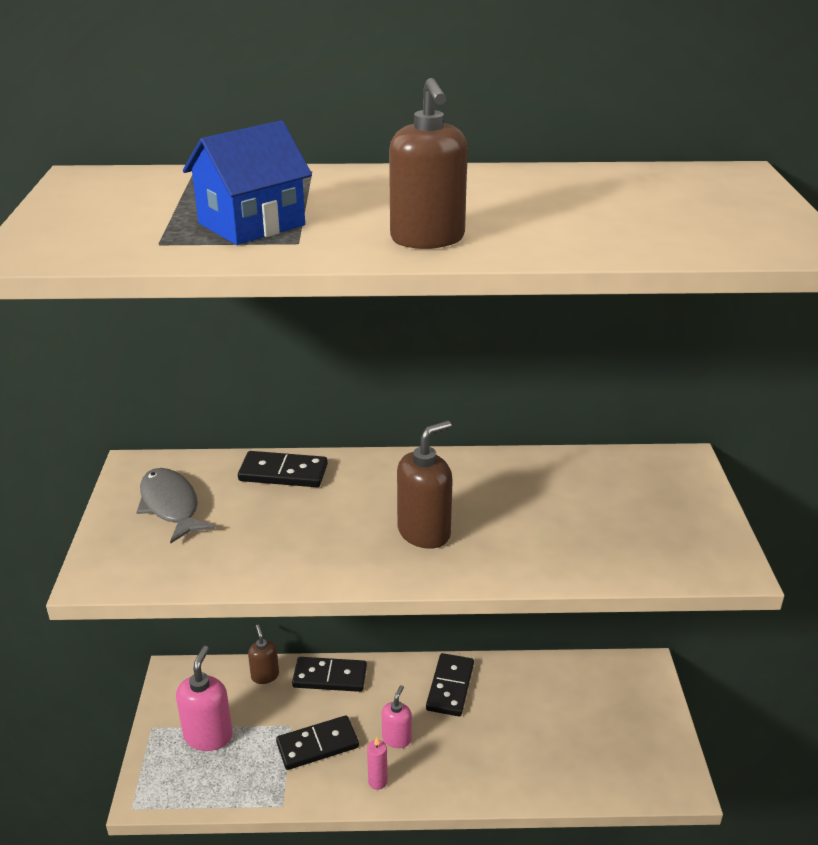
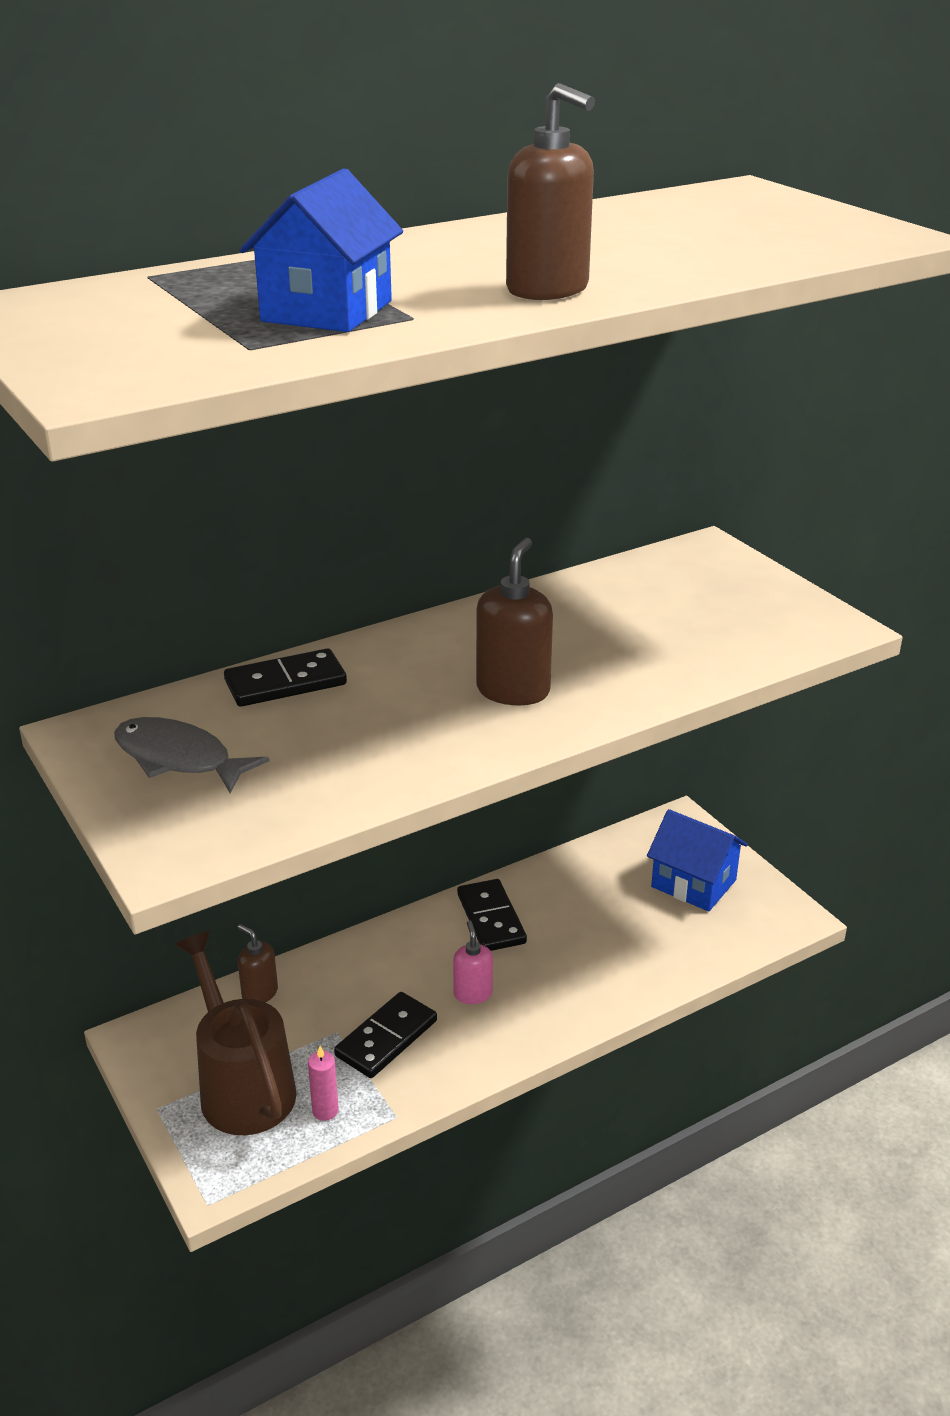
camera: 30 degrees left, 0 degrees up
(208, 736) = (241, 1085): pink soap dispenser -> brown watering can
(330, 677) = (342, 963): black domino -> none
(377, 782) = (486, 1045): pink candle -> pink candle (325, 1111)
(620, 723) = (693, 883): none -> blue house

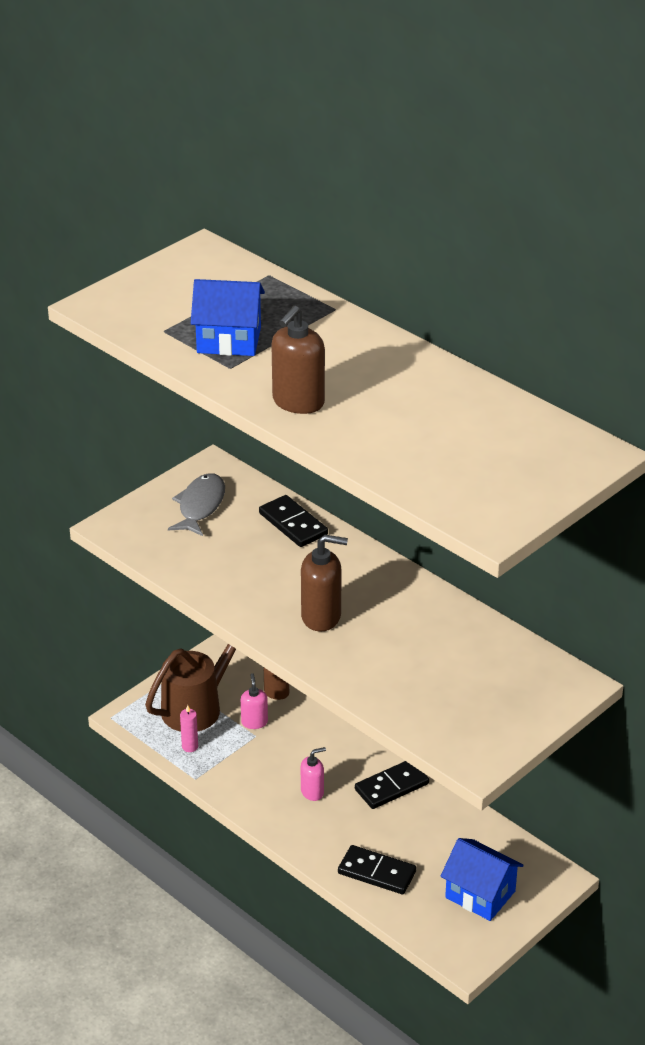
camera: 75 degrees right, 5 degrees up
(308, 1028) = (254, 722): none -> pink soap dispenser
(386, 1038) = (257, 759): black domino -> black domino (377, 872)
(693, 883) = (480, 894): blue house -> blue house turned 75 degrees counterclockwise

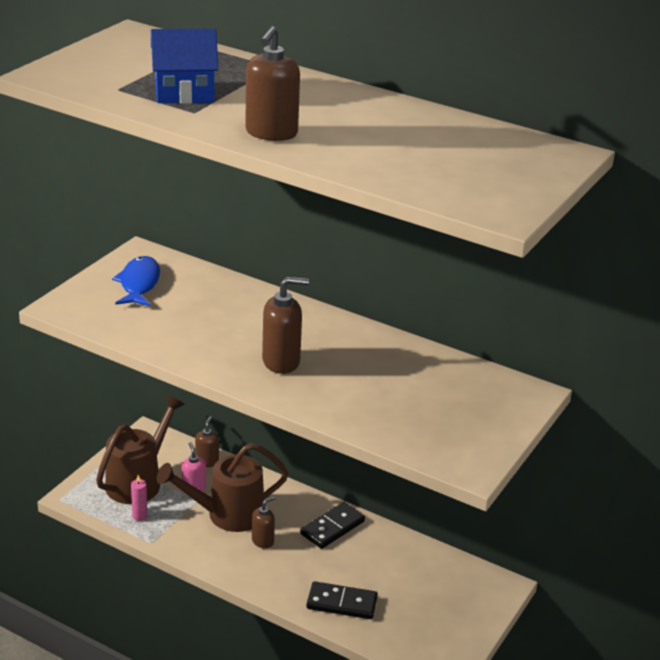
camera: 15 degrees left, 5 degrees down
(200, 506) = (139, 284): grey fish -> blue fish
(282, 757) = (227, 515): none -> brown watering can
(293, 524) = (229, 291): black domino -> none
(312, 792) = (263, 541): pink soap dispenser -> brown soap dispenser
(480, 894) = (440, 609): blue house -> none

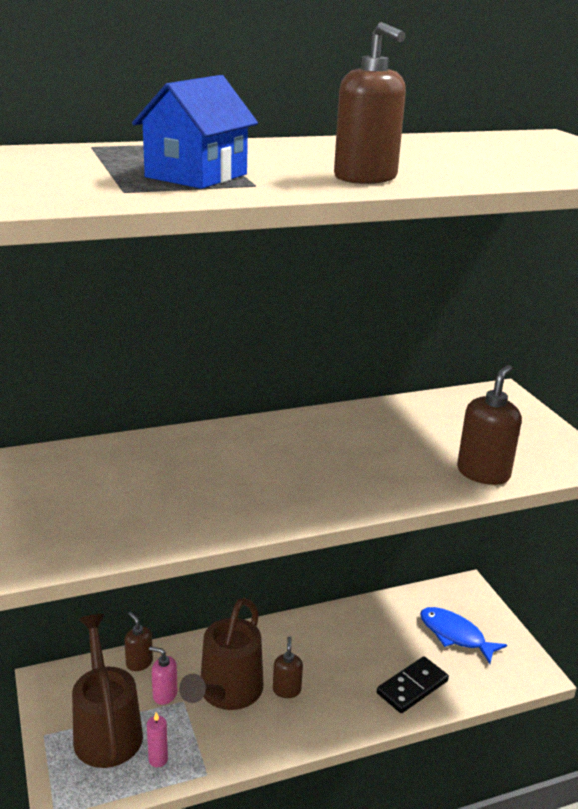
camera: 50 degrees left, 5 degrees down
(139, 284) = (76, 488): blue fish -> blue fish (455, 635)
(281, 362) = (328, 474): brown soap dispenser -> brown soap dispenser (483, 473)
(332, 528) = (314, 636): black domino -> none

